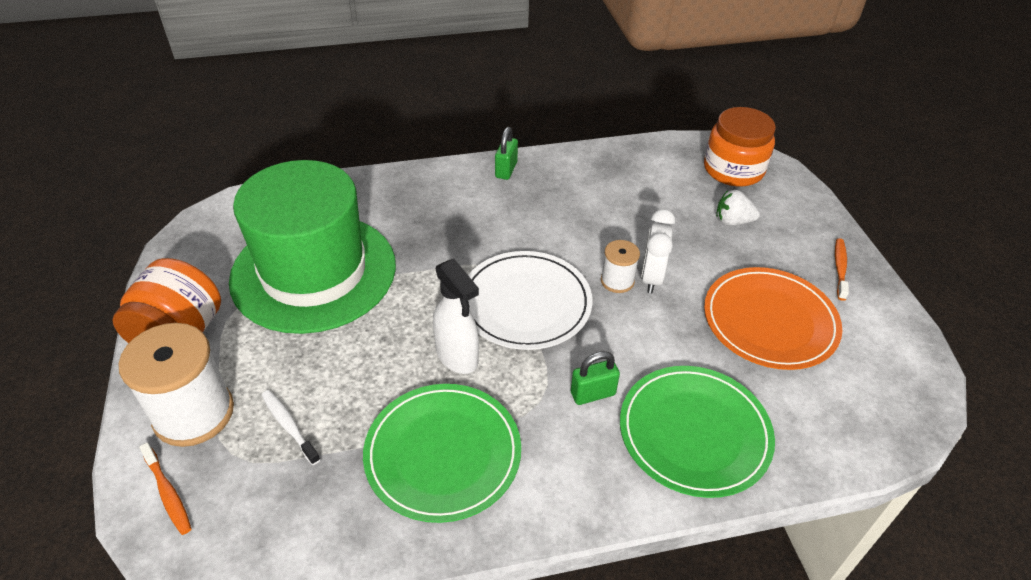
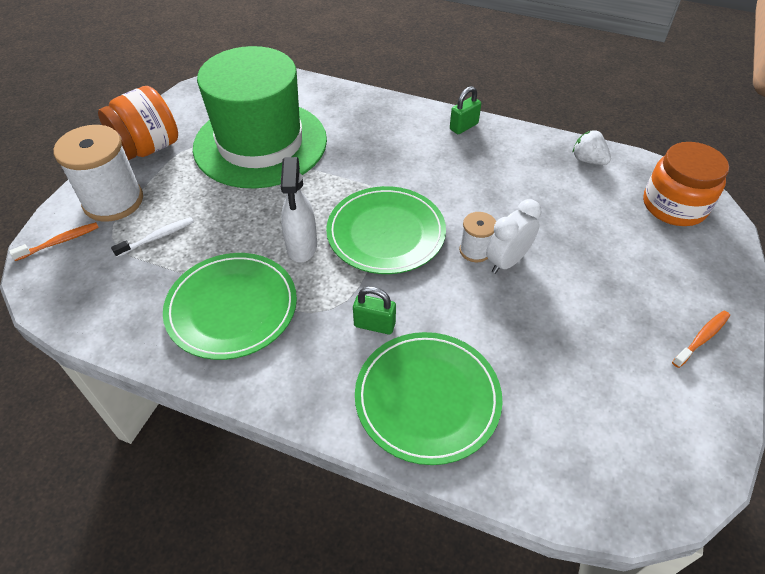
camera: 35 degrees right, 5 degrees up
(168, 493) = (60, 242): orange toothbrush -> orange toothbrush turned 120 degrees counterclockwise
(289, 426) = (157, 237): white toothbrush -> white toothbrush turned 60 degrees clockwise
(525, 303) = (386, 233): white plate -> green plate
(732, 221) = (629, 249): white strawberry -> white strawberry (588, 160)
(770, 321) = (582, 348): orange plate -> none

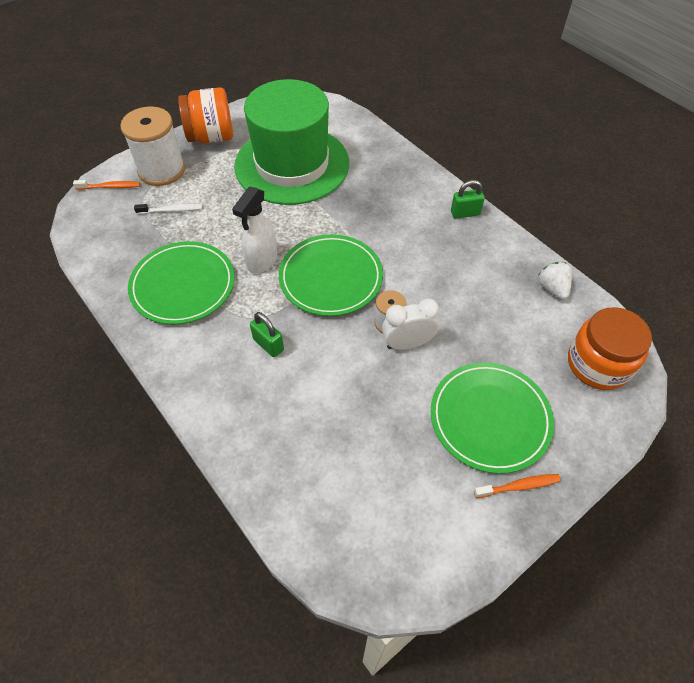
camera: 30 degrees right, 5 degrees up
(427, 398) = (264, 417): green plate -> green plate (490, 418)

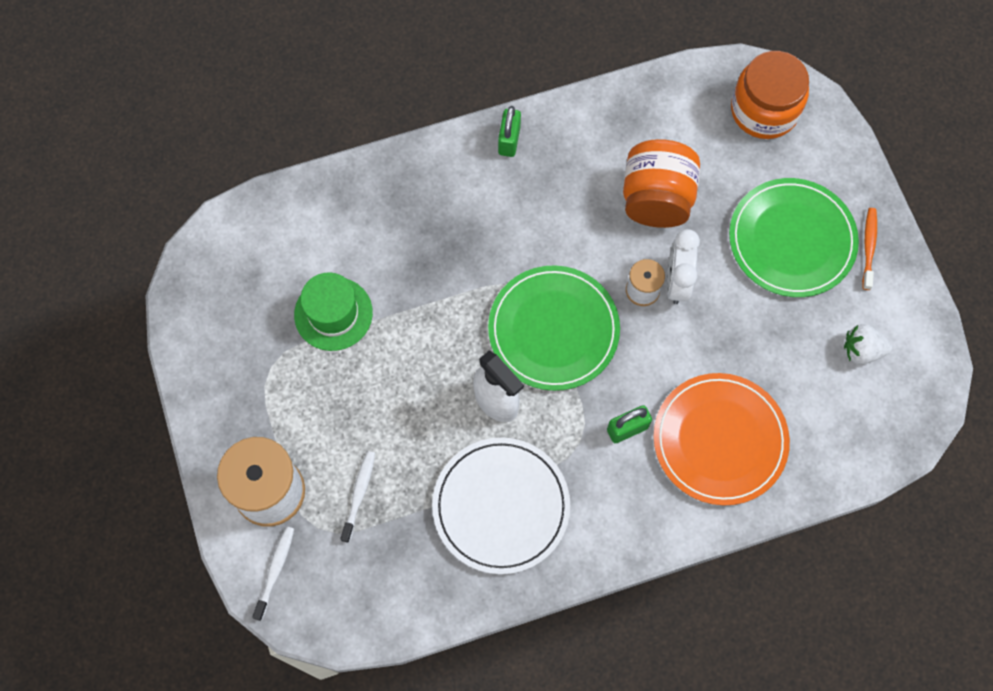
camera: 70 degrees left, 15 degrees up
(110, 187) = (275, 571): orange toothbrush -> white toothbrush
(183, 285) = (501, 506): green plate -> white plate
(211, 137) = (226, 406): orange jar -> orange jar (656, 199)
(281, 412) = (719, 440): none -> orange plate
(292, 164) = (333, 313): green hat -> green hat, size x0.47
(552, 288) = (655, 103): white strawberry -> white strawberry (861, 350)

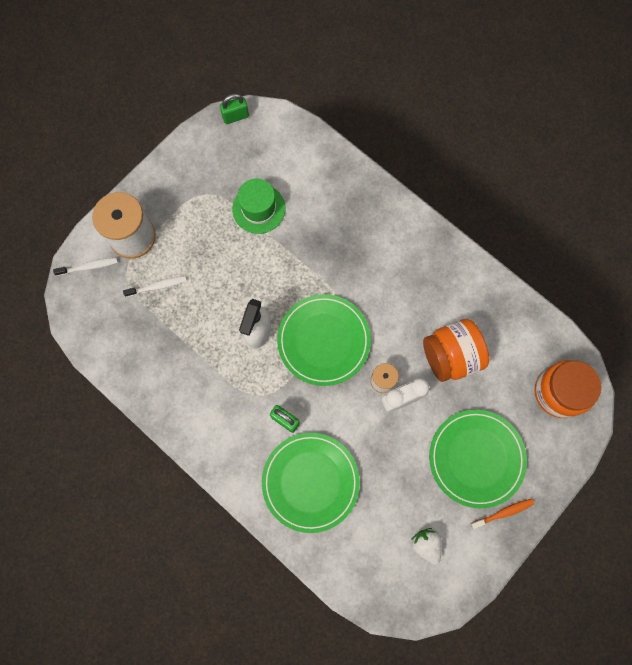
camera: 60 degrees right, 5 degrees up
(501, 506) = (194, 371): white plate -> none
(509, 140) = (433, 245): green padlock -> green padlock (235, 116)
(719, 440) = (310, 482): orange plate -> green plate

